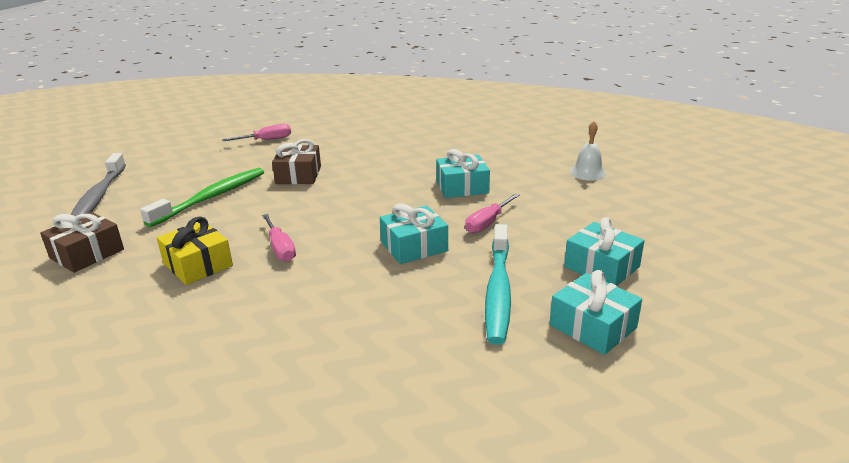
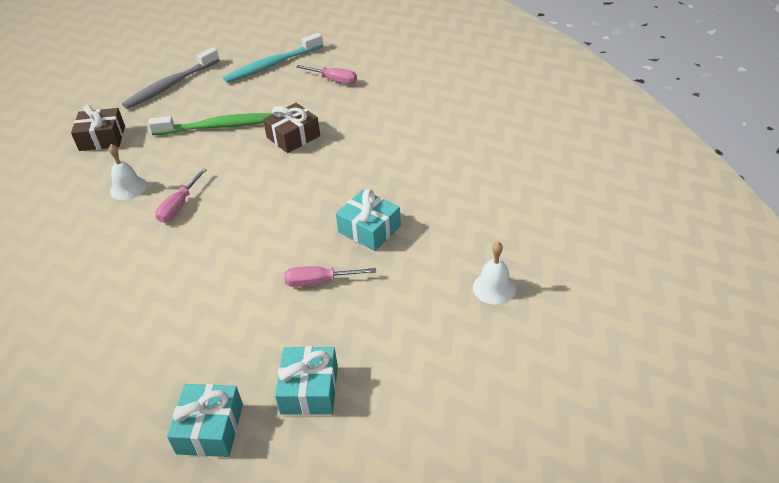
camera: 50 degrees right, 15 degrees up
(198, 264) = (128, 188): yellow gift -> white bell
(414, 246) = (241, 265): turquoise gift -> none
(498, 290) = (217, 348): turquoise toothbrush -> turquoise toothbrush (272, 65)

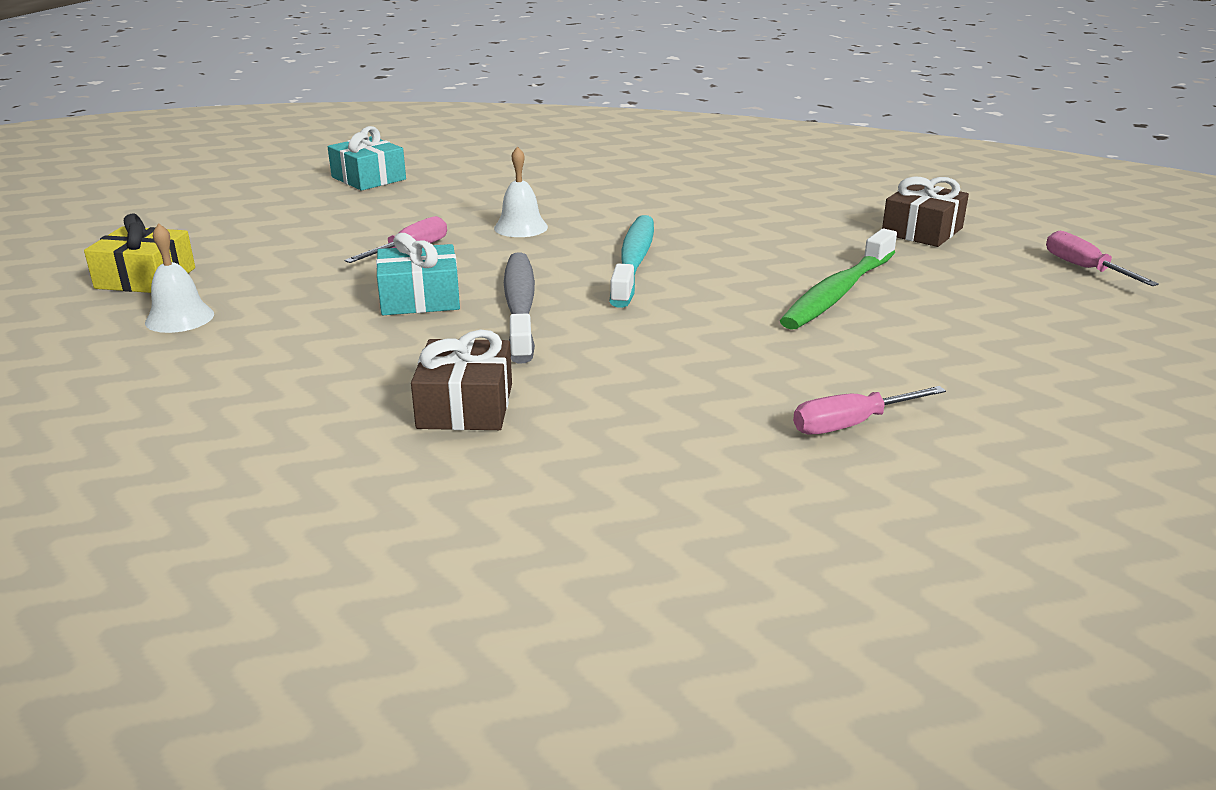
camera: 130 degrees right, 15 degrees down
(128, 188) = (770, 220): white bell -> white bell (521, 227)
(171, 85) = (1036, 298): grey toothbrush -> grey toothbrush (520, 307)
(179, 206) = (682, 232): pink screwdriver -> pink screwdriver (1084, 268)
(272, 65) = (1008, 392): turquoise toothbrush -> turquoise toothbrush (633, 261)
(293, 136) = (714, 328): brown gift -> brown gift (465, 406)
(309, 389) = (312, 211): turquoise gift -> none
(485, 353) = (145, 278): none -> yellow gift

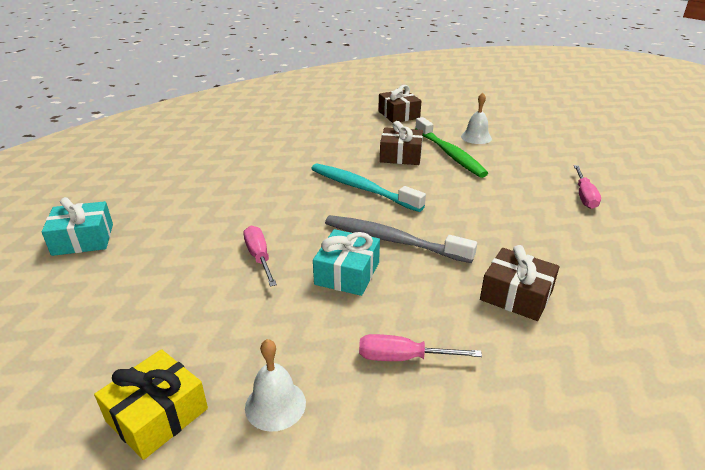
camera: 60 degrees left, 5 degrees up
(521, 227) = (268, 206): white bell -> white bell (476, 137)
(772, 262) = (400, 156): none -> brown gift
(1084, 268) = (467, 104): pink screwdriver -> pink screwdriver (403, 358)

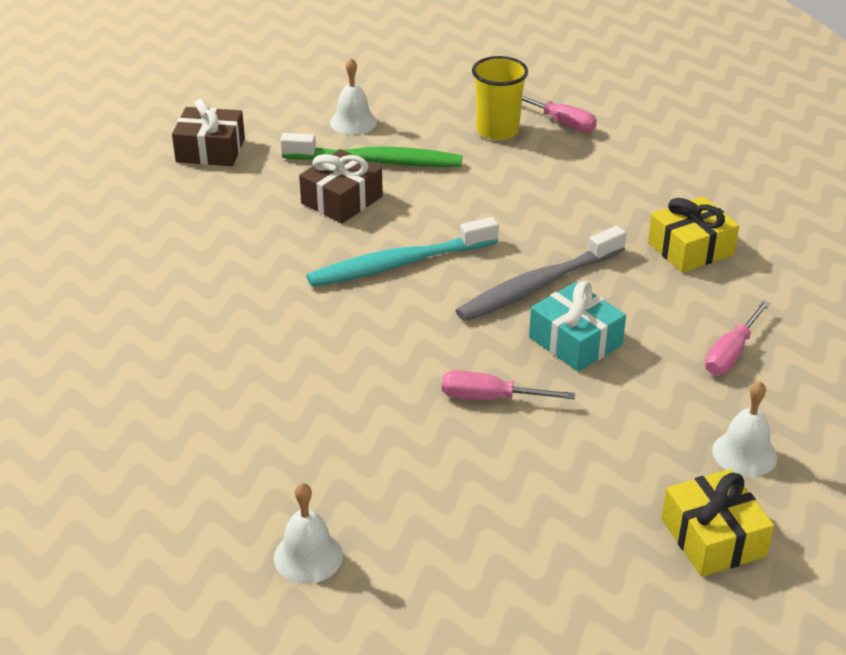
camera: 60 degrees left, 5 degrees up
(83, 239) = (308, 556): turquoise gift -> white bell
(516, 295) = (690, 248): brown gift -> yellow gift
(538, 178) = (497, 130): none -> yellow cup

